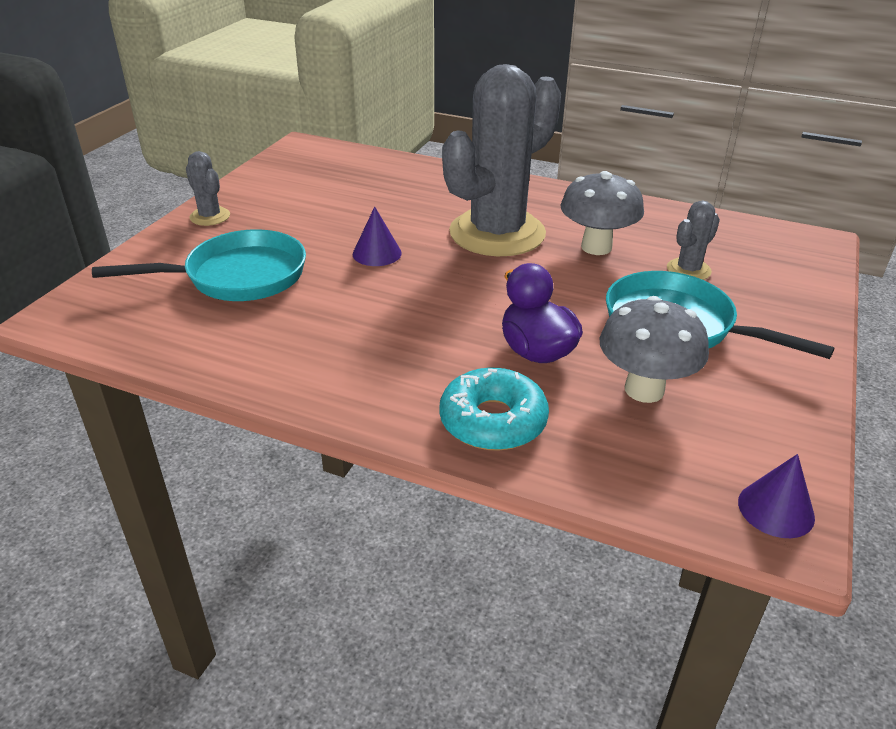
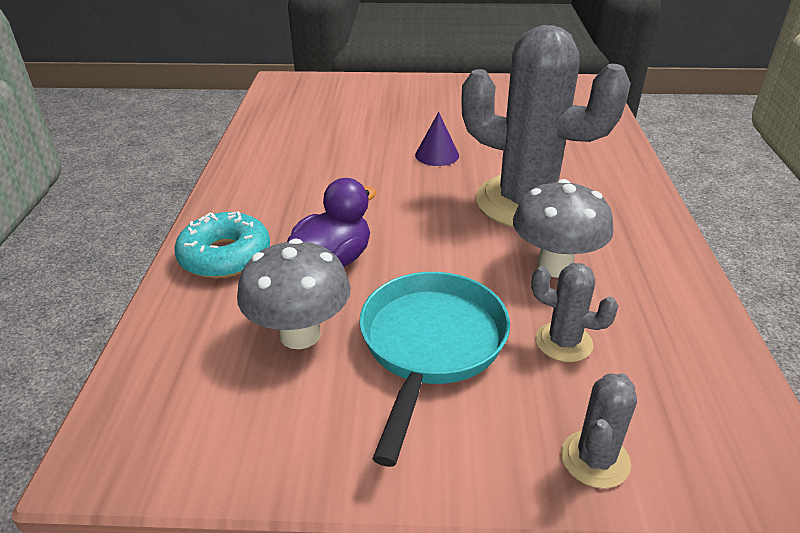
camera: 70 degrees right, 0 degrees up
(210, 216) = (434, 85): grey cactus -> grey cactus (595, 459)
(238, 276) = (362, 115): turquoise pan -> none
(776, 509) = (133, 448): purple cone -> none

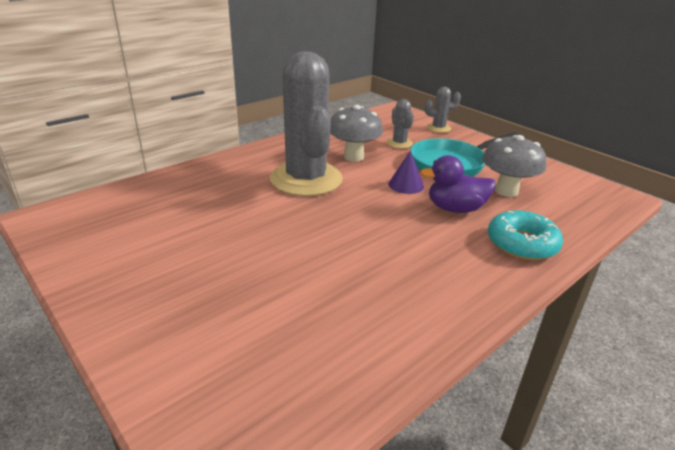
camera: 135 degrees left, 5 degrees down
(437, 155) = (288, 230): purple cone -> purple cone (406, 185)

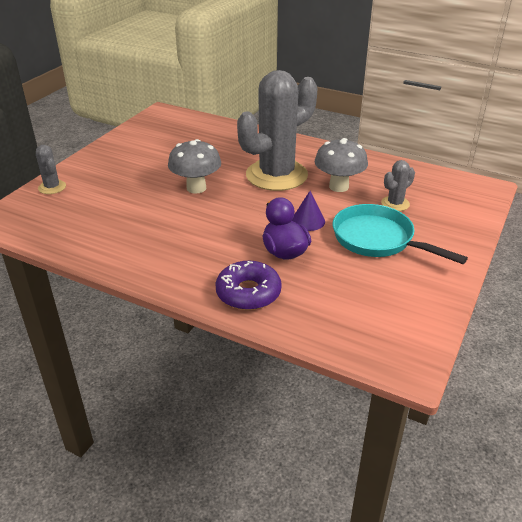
camera: 70 degrees right, 5 degrees up
(438, 128) = (465, 220): grey cactus -> grey cactus (52, 187)
(506, 191) = (346, 278): grey mushroom -> grey mushroom (196, 188)
(522, 244) = (248, 293): turquoise donut -> purple donut

